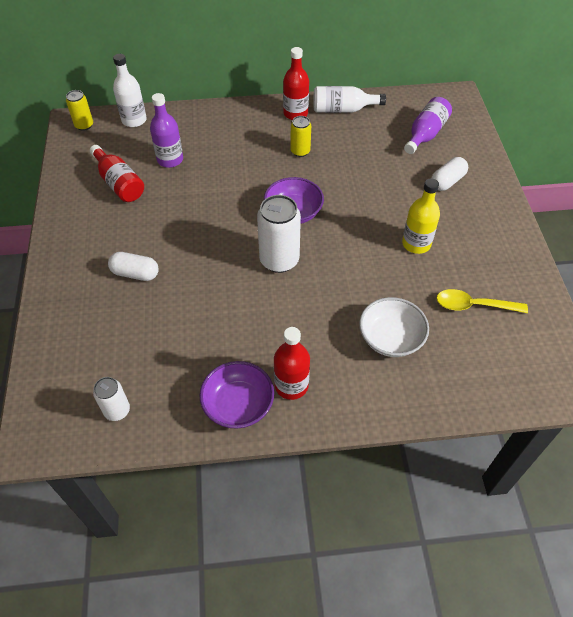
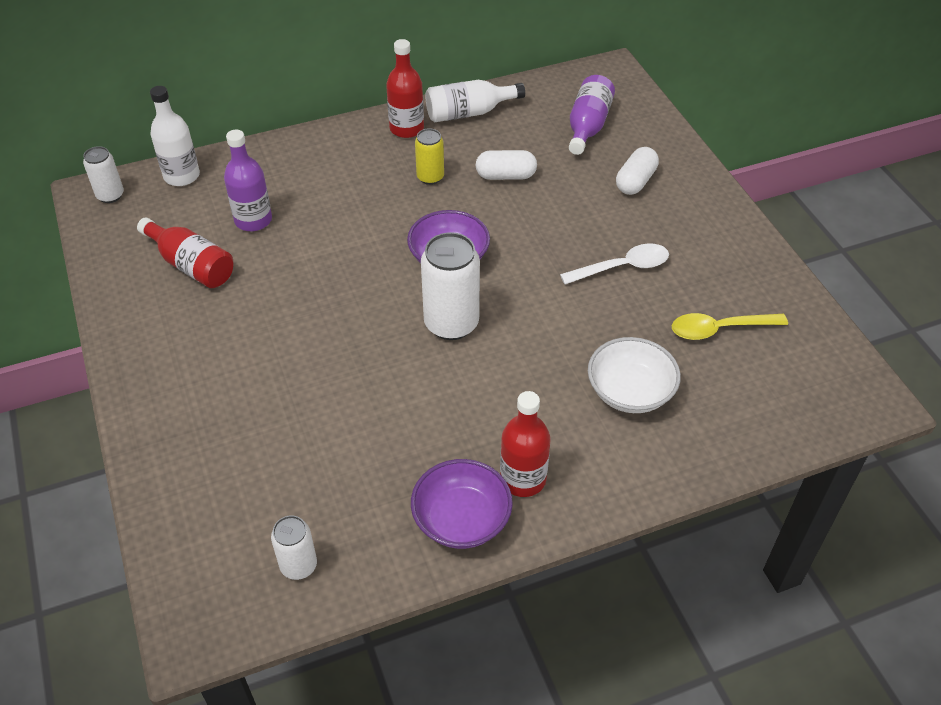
camera: 15 degrees left, 5 degrees down
(84, 125) = (110, 195): yellow can -> white can
(135, 273) = (259, 381): white capsule -> white capsule (505, 176)
(416, 244) = (622, 267): yellow bottle -> white spoon

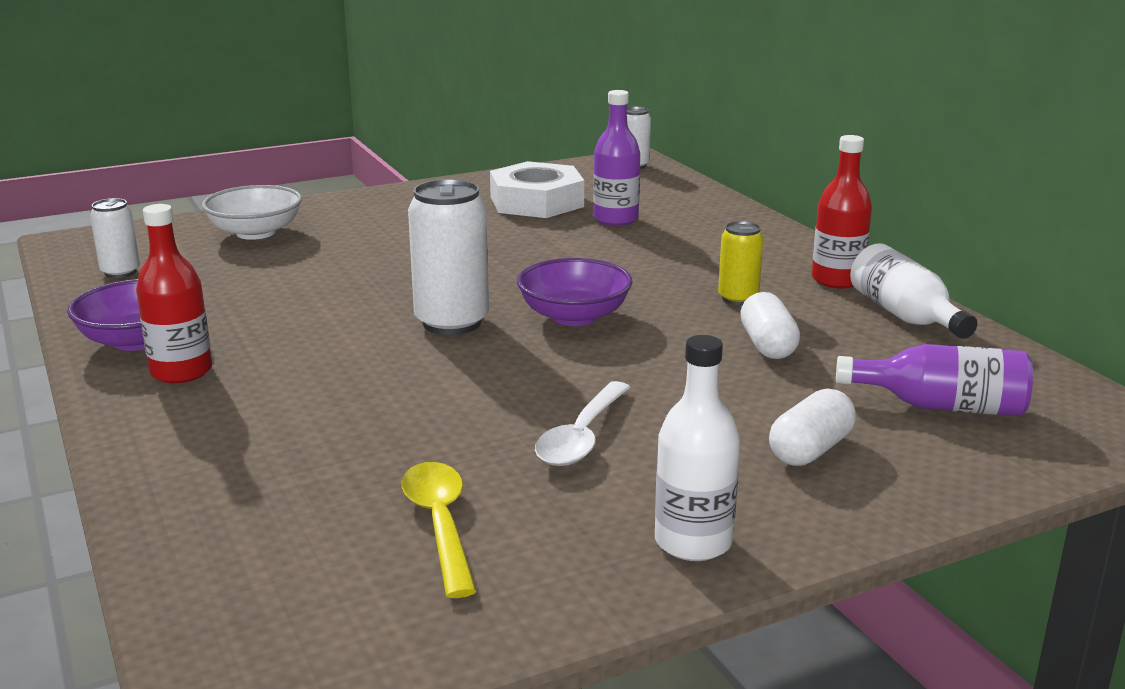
camera: 85 degrees right, 25 degrees down
(182, 176) = (677, 186): white bottle -> white bottle (693, 542)
(191, 265) = (536, 202): red bottle -> white nut
(622, 267) = (582, 437): white spoon -> white spoon turned 45 degrees clockwise
(630, 392) = (311, 442): white bowl -> white bowl (255, 232)
(635, 181) = (810, 450): white capsule -> white capsule turned 75 degrees counterclockwise

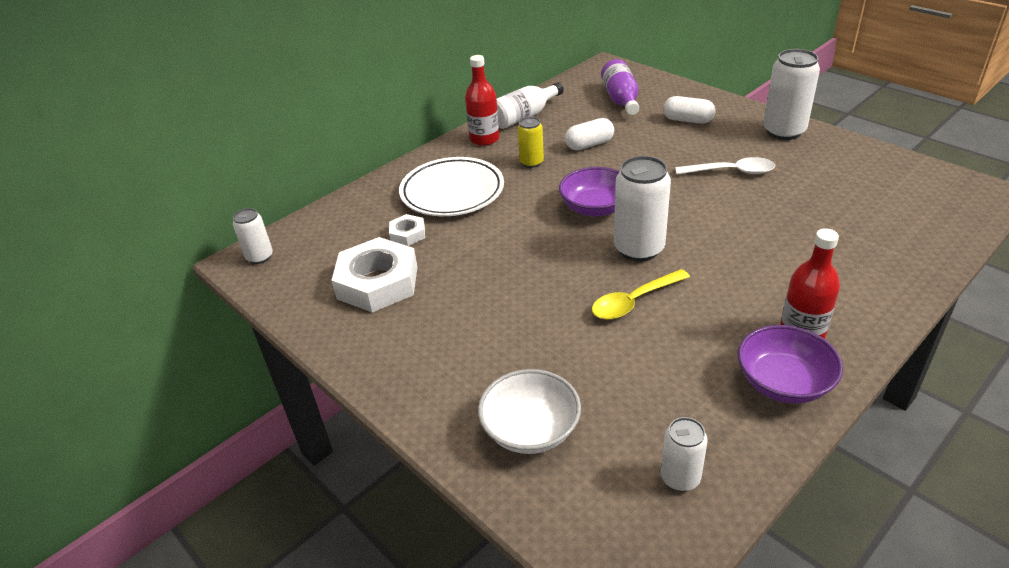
camera: 105 degrees left, 15 degrees up
(440, 524) = (839, 186): yellow spoon -> yellow spoon (634, 302)
(615, 219) = (408, 234): purple bottle -> white nut
(692, 247) = (452, 192): none -> white plate
(693, 542) = (783, 131): white bottle -> white can

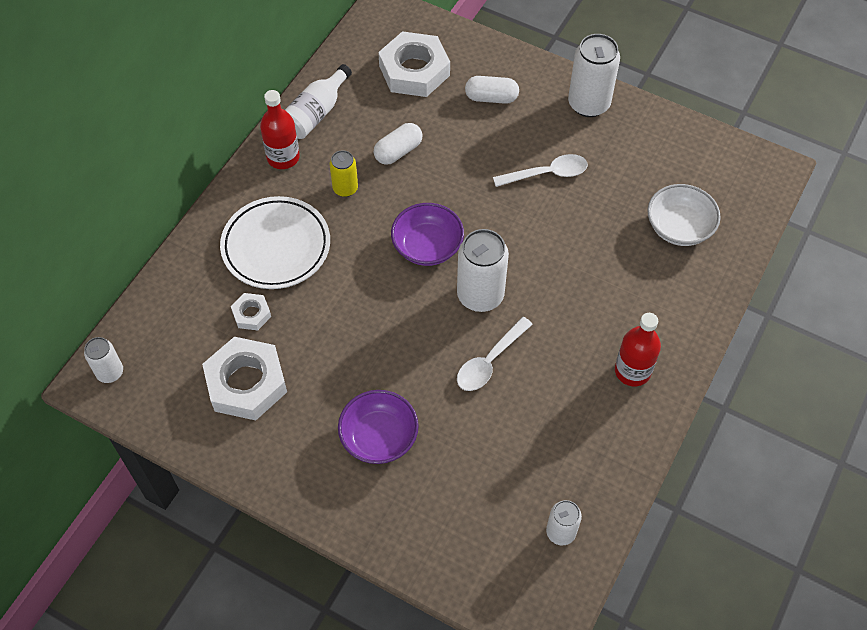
camera: 20 degrees left, 20 degrees up
(530, 430) = (437, 515): white bowl -> white bowl (679, 227)
(621, 99) = (414, 70): purple bottle -> white nut
(634, 302) = (489, 361): yellow spoon -> white spoon
(783, 383) = (624, 425): purple bowl -> purple bowl (379, 437)

